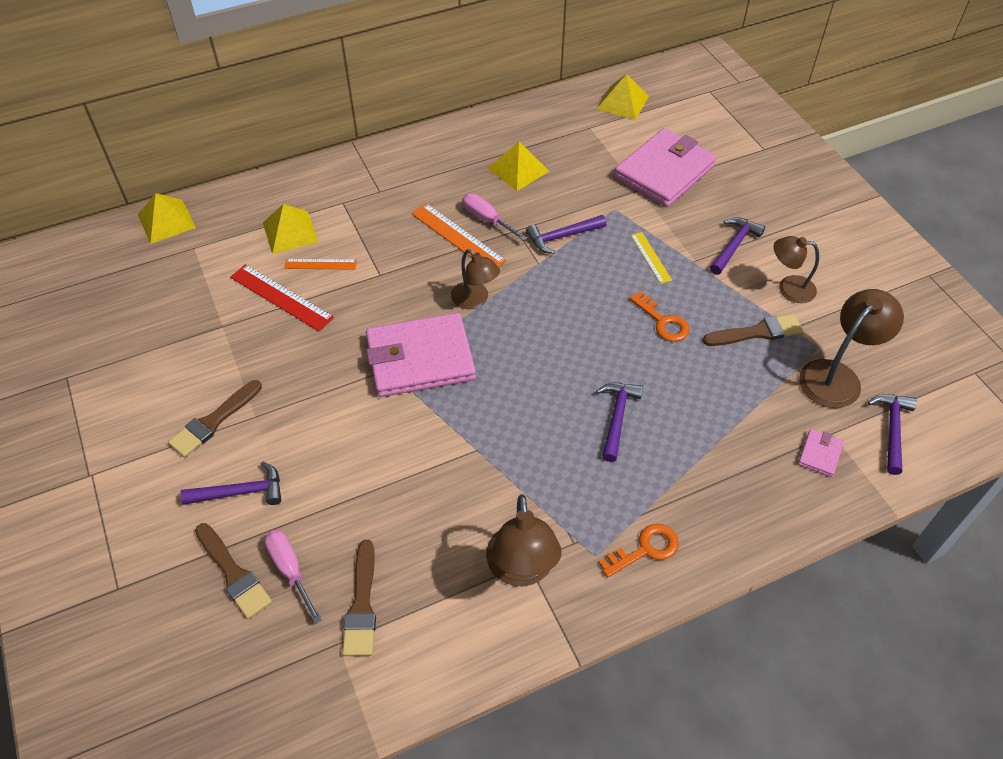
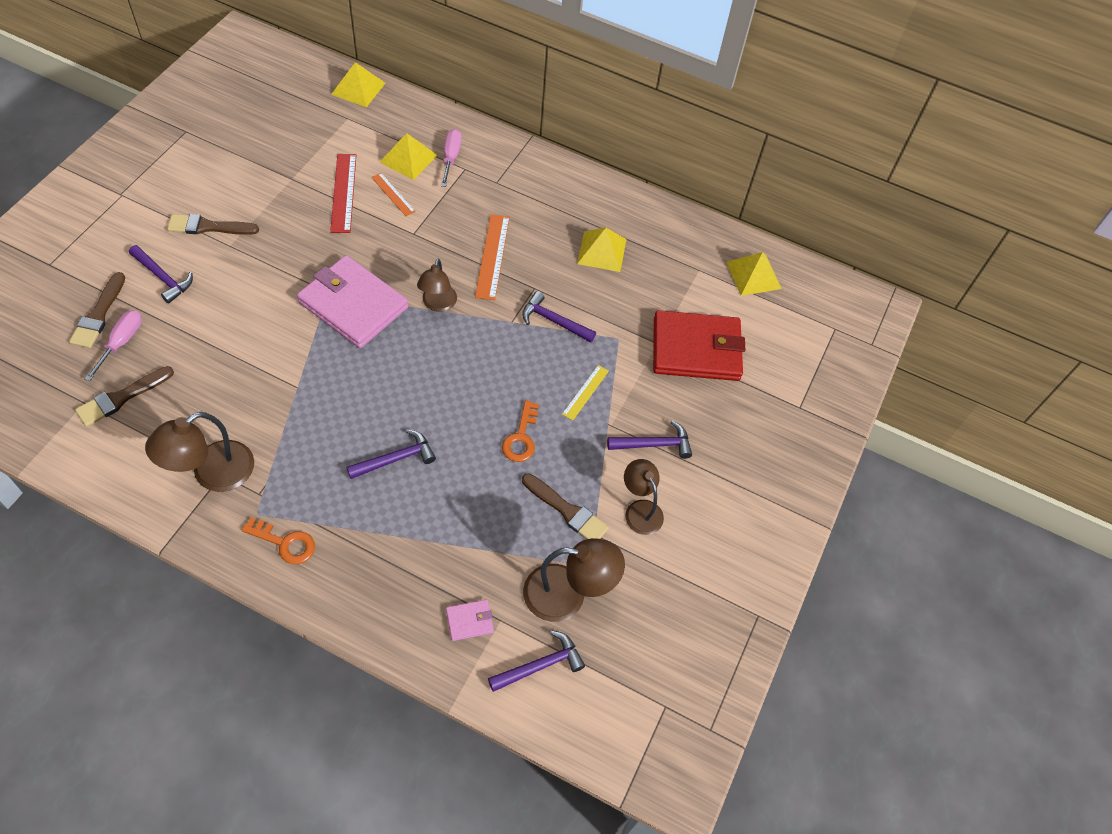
camera: 45 degrees right, 5 degrees up
(487, 219) = (528, 263): pink screwdriver -> pink screwdriver (451, 158)
(664, 172) = (696, 349): pink wallet -> red wallet

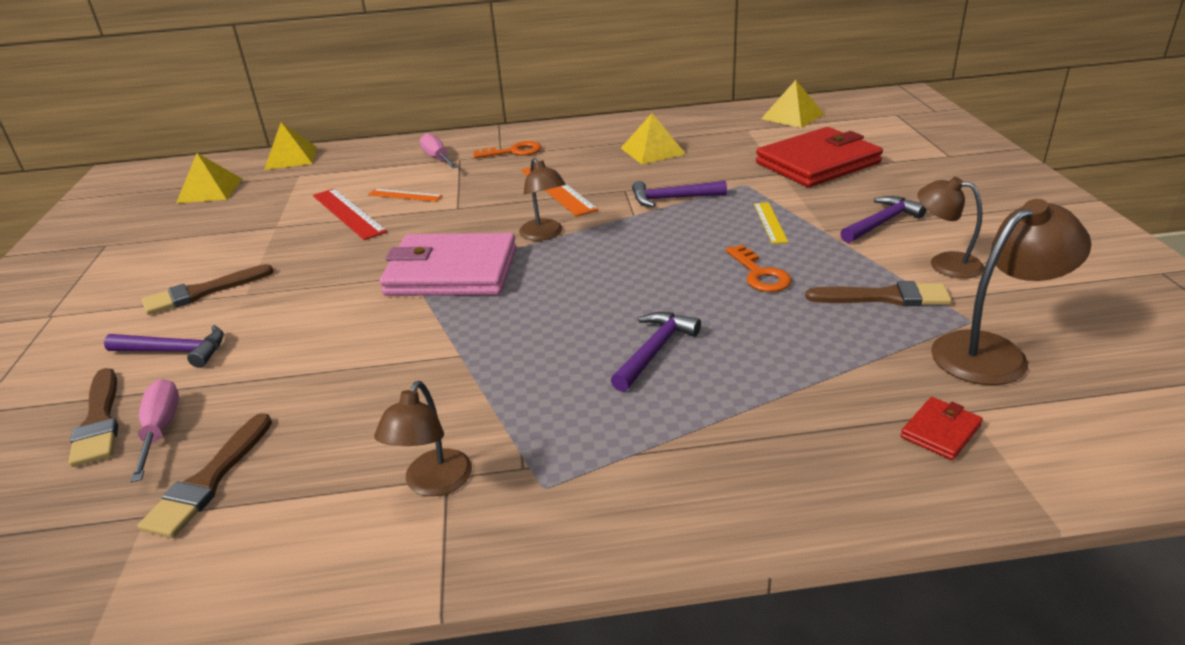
camera: 25 degrees left, 25 degrees down
(212, 474) = (433, 483): brown lamp -> brown lamp, size x0.66
(285, 543) = (620, 494): orange key -> orange key (514, 152)
(408, 158) = (394, 173): yellow pyramid -> yellow pyramid (210, 190)
(469, 621) = (940, 431): pink wallet -> red wallet
(540, 665) = (1071, 421): purple hammer -> none

